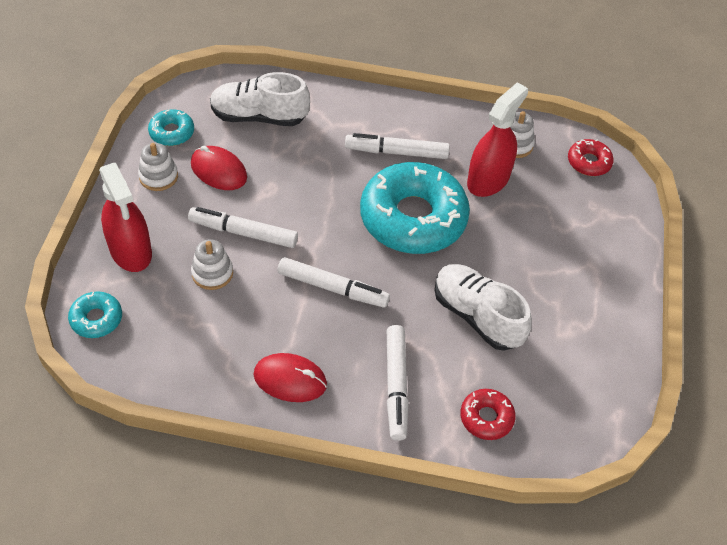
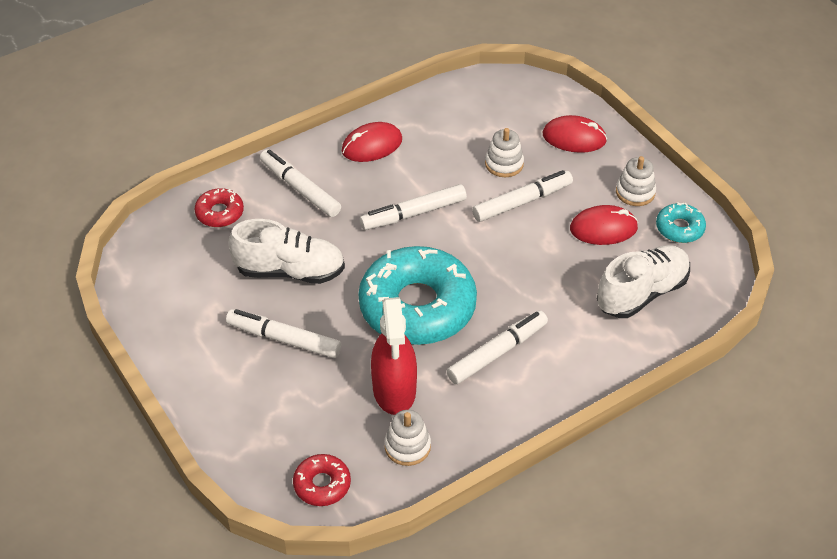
camera: 140 degrees right, 5 degrees down
(96, 319) = (532, 92): turquoise donut -> none
(130, 251) = (574, 138): red spray bottle -> red mouse
(531, 267) = (284, 339): none -> white marker

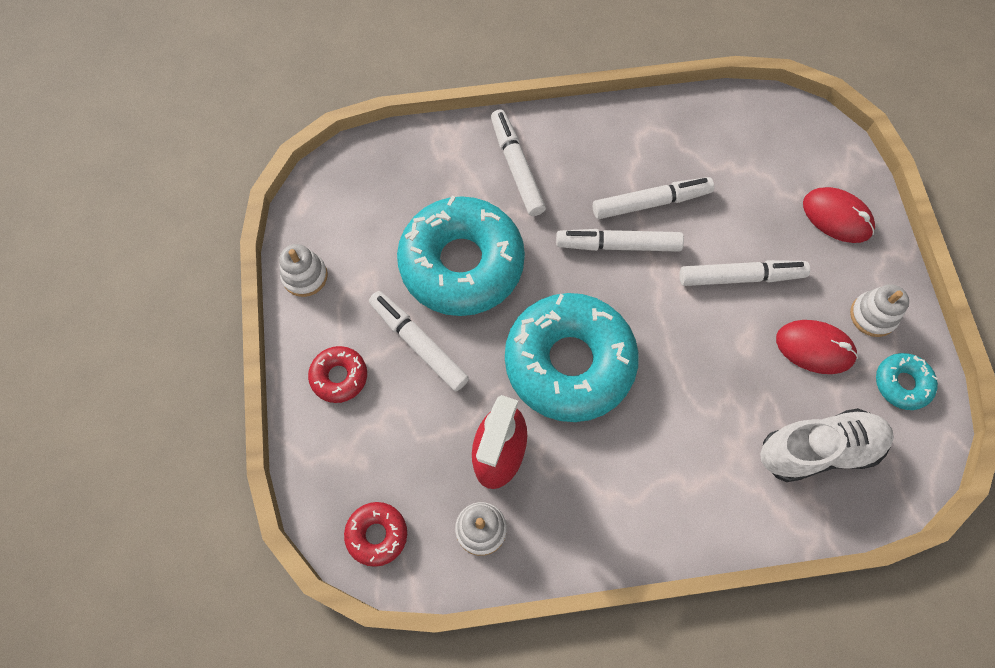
camera: 25 degrees right, 20 degrees up
(220, 213) = (425, 165): red donut -> red donut (339, 376)
(290, 271) = (461, 264): white shoe -> turquoise donut
(372, 145) = (614, 142): red mouse -> none
(497, 352) = (626, 456): white marker -> white marker (651, 202)
(504, 164) = (743, 220): white stacking toy -> white stacking toy (305, 276)

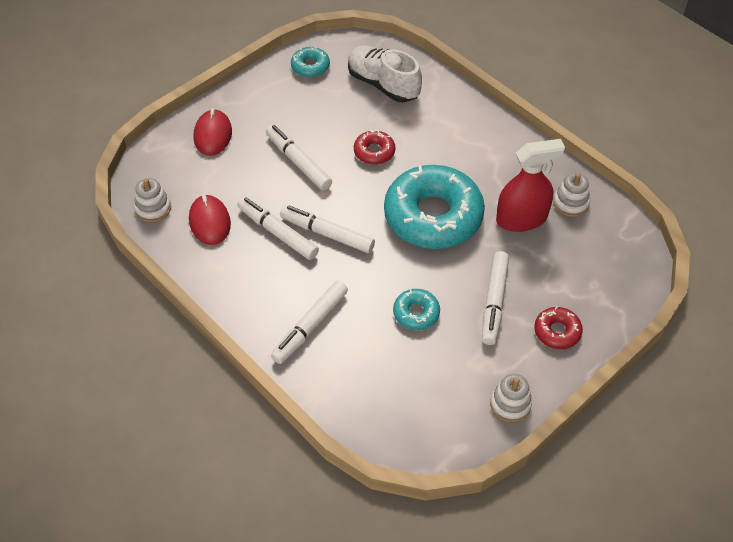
camera: 125 degrees left, 15 degrees down
(377, 535) = (624, 249): red donut -> red donut (374, 152)
(461, 264) = (416, 313): turquoise donut -> turquoise donut, size x0.44
(618, 245) = (327, 234): white marker -> white marker turned 150 degrees clockwise
(814, 348) = (319, 109): red mouse -> red mouse (209, 222)
(873, 315) = (274, 93): white stacking toy -> white stacking toy (153, 208)

